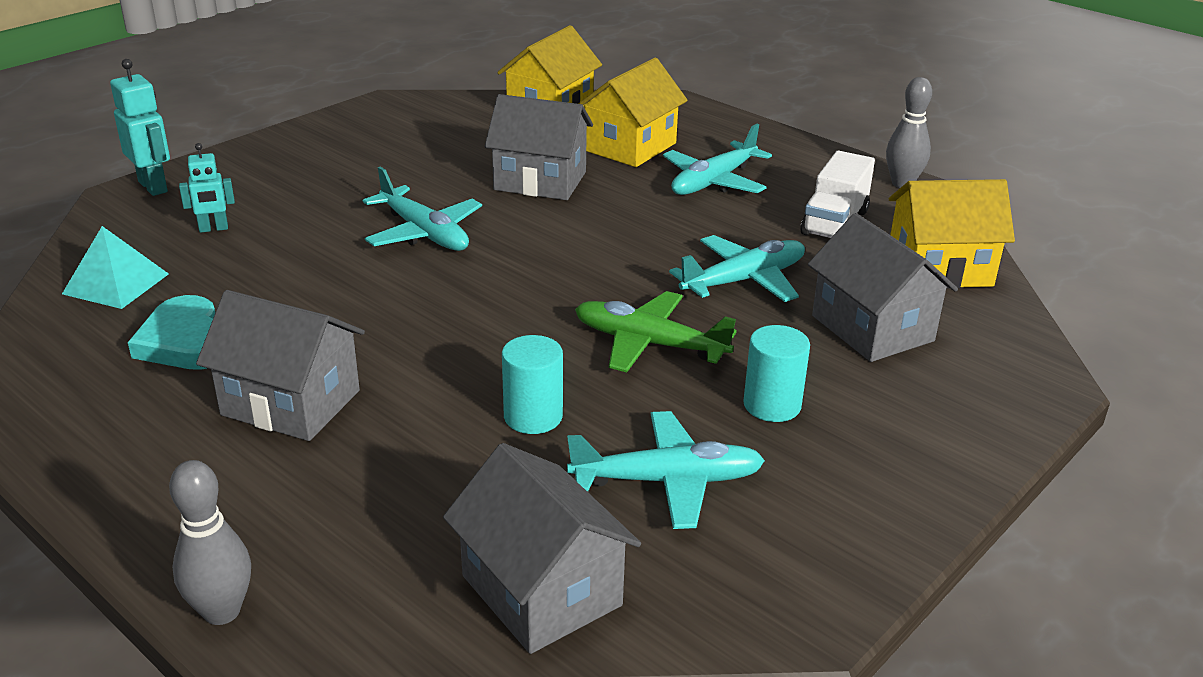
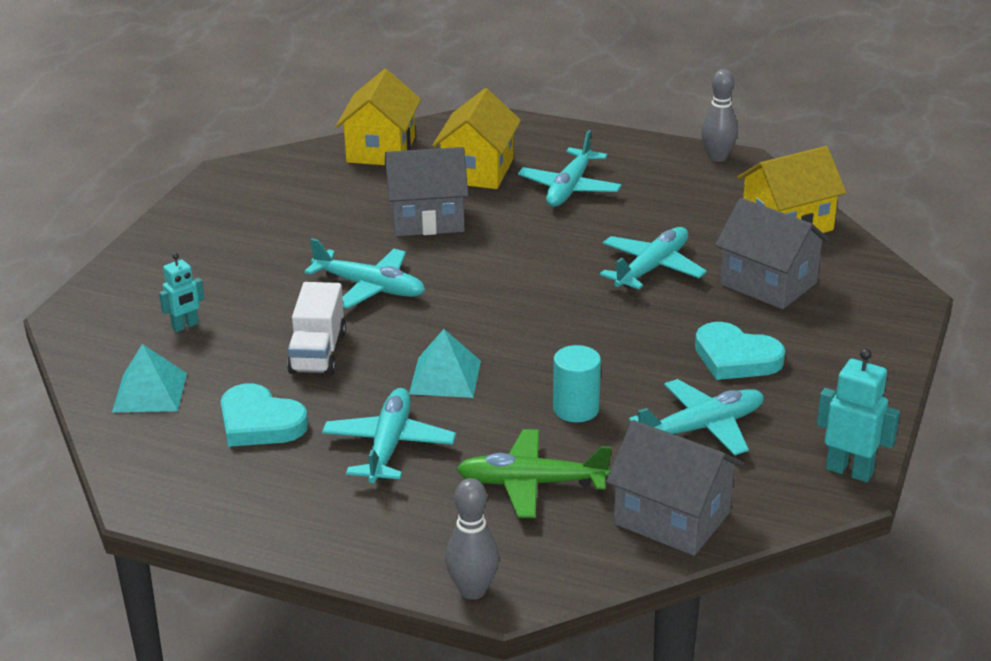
camera: 20 degrees left, 0 degrees up
(153, 187) = (90, 301): turquoise robot -> turquoise robot (849, 471)
(291, 403) = (388, 446): grey house -> turquoise plane
(419, 342) = (445, 377): none -> turquoise pyramid
(650, 344) = (618, 335): green plane -> green plane (532, 483)
(772, 405) = (736, 358): turquoise cylinder -> turquoise heart
(834, 223) = (687, 204): white truck -> white truck (318, 352)

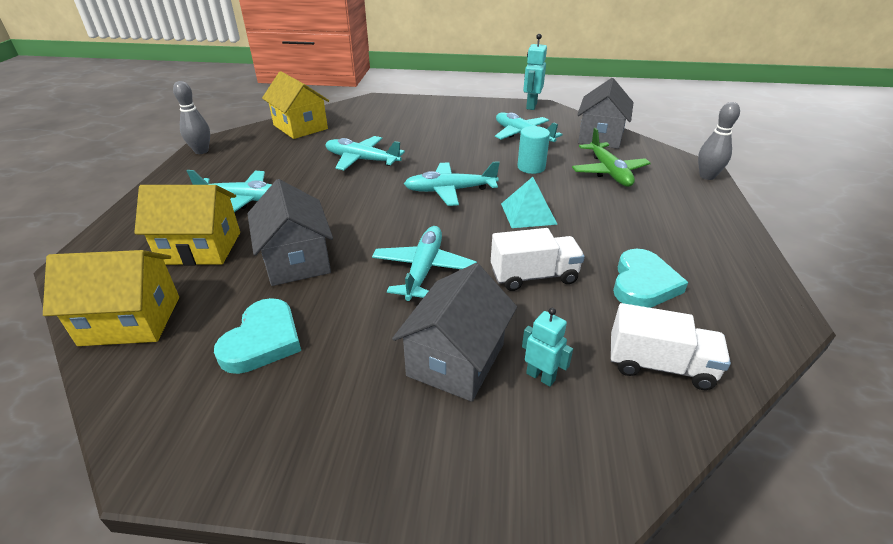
camera: 105 degrees left, 5 degrees up
(150, 392) = (659, 365): turquoise pyramid -> white truck
(388, 446) = (618, 222): turquoise plane -> turquoise plane (450, 190)
(736, 358) = (453, 132): turquoise heart -> turquoise heart (263, 340)
(768, 283) = (372, 128): grey house -> grey house (456, 359)

